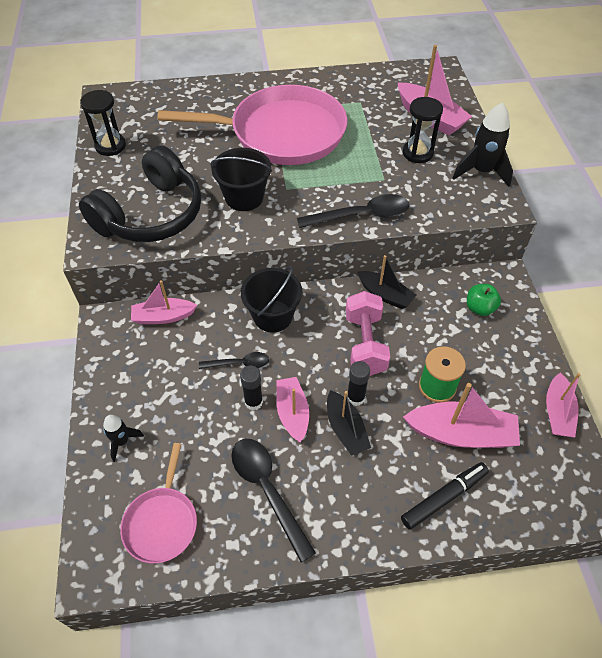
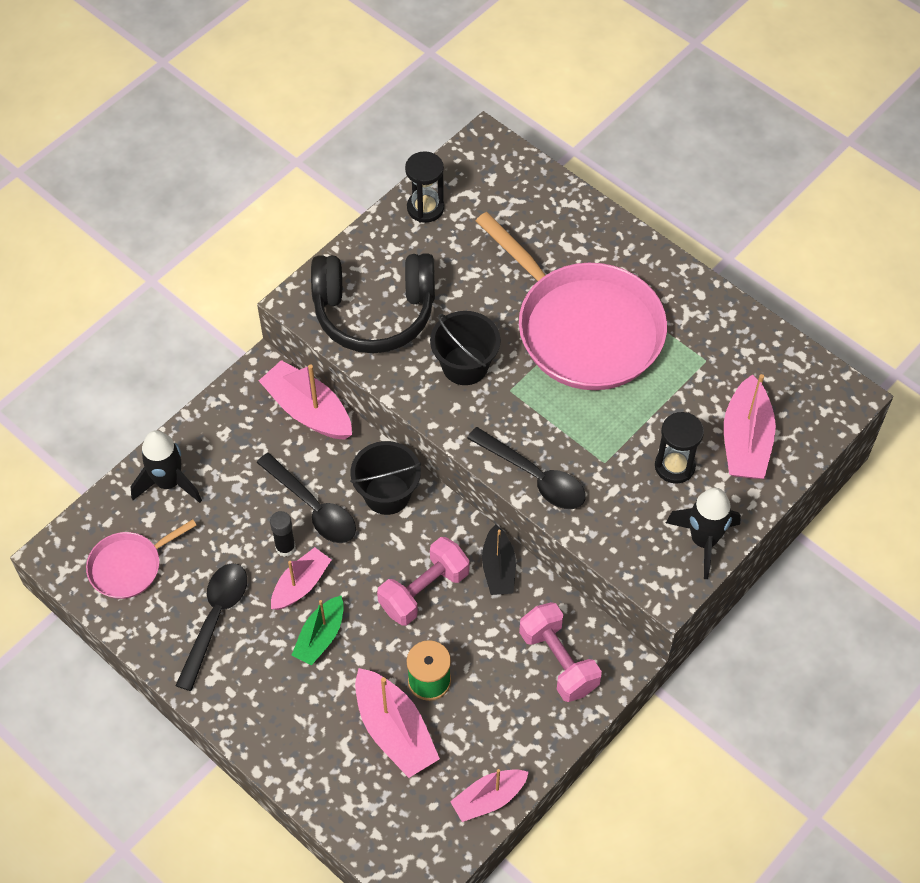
camera: 50 degrees right, 5 degrees up
(122, 441) = (168, 482): black rocket -> black rocket, size x1.77
(163, 317) = (308, 410): pink boat -> pink boat, size x1.53
(239, 363) = (313, 507): black spoon -> black spoon, size x1.72
(345, 429) = (320, 636): black boat -> green boat
(355, 398) = (359, 623): black glue stick -> none
(444, 497) = (319, 755): black marker -> none
(479, 308) = (558, 661): green apple -> pink dumbbell

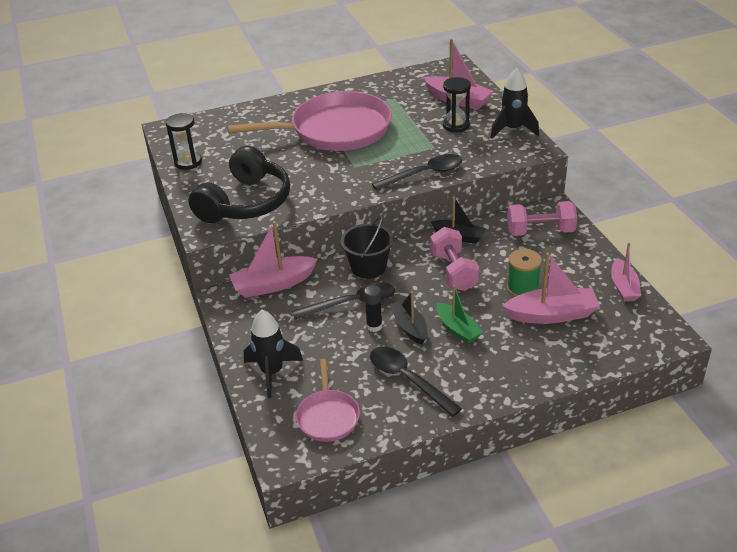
camera: 60 degrees left, 20 degrees down
(301, 585) = (409, 327): pink boat -> black boat
(465, 365) = (321, 178): black bucket -> none

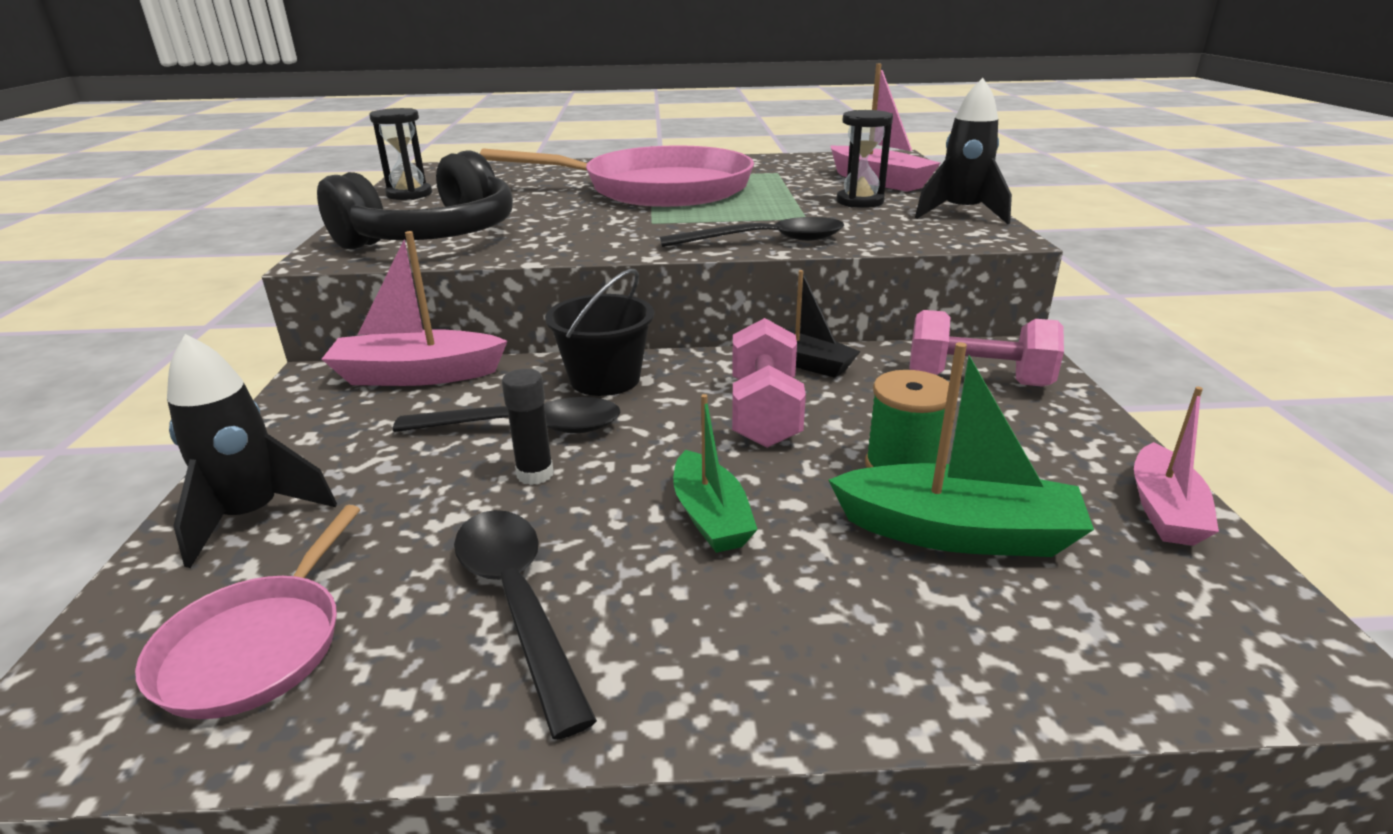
camera: 15 degrees right, 10 degrees down
(409, 327) = (607, 491): black boat -> none
(552, 314) = (957, 533): pink boat -> green boat

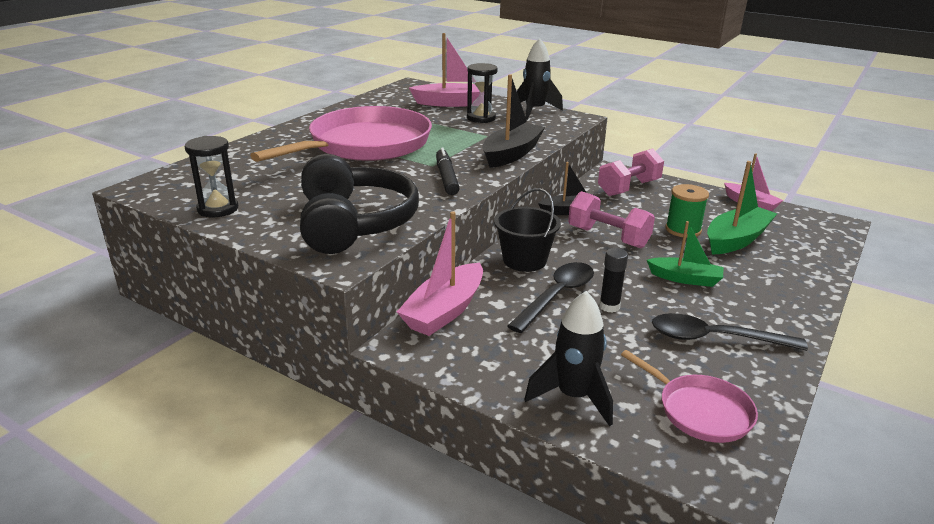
camera: 55 degrees left, 0 degrees up
(624, 235) = (446, 178): none -> black marker
(766, 241) = (511, 154): black spoon -> black boat

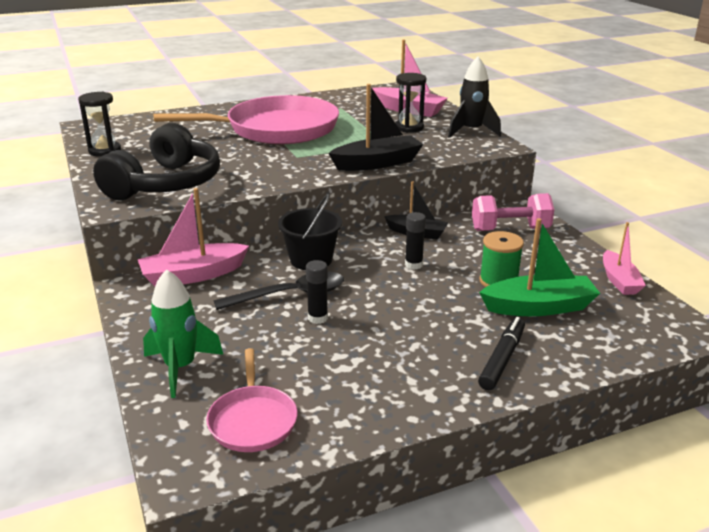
camera: 35 degrees right, 0 degrees up
(446, 178) = (289, 169): black marker -> black marker (502, 359)
(573, 397) = (180, 368): black rocket -> green rocket
(608, 237) = (413, 265): pink dumbbell -> black glue stick
(685, 279) = (423, 321): green boat -> none
(714, 338) = (362, 376): black spoon -> none

